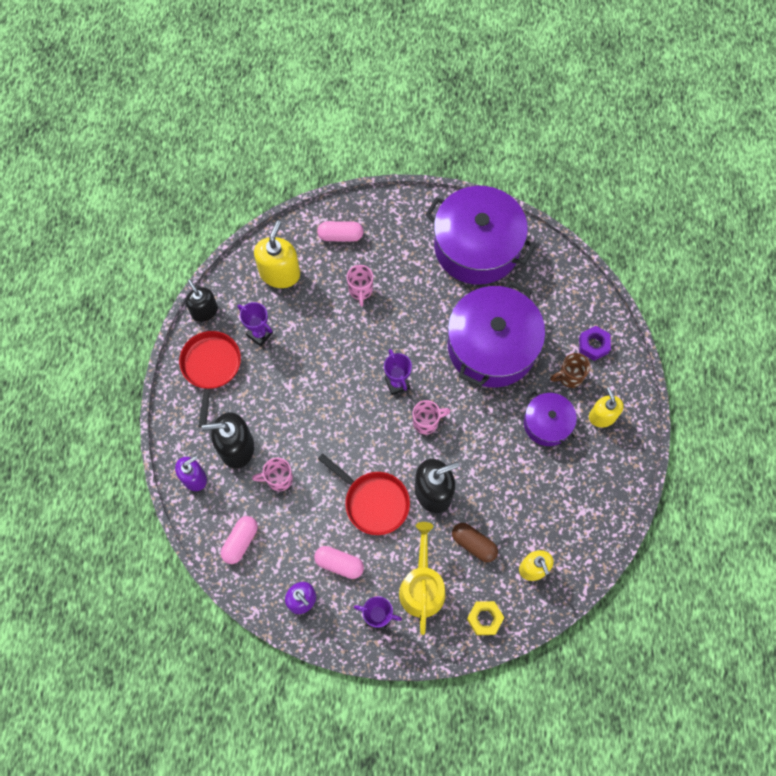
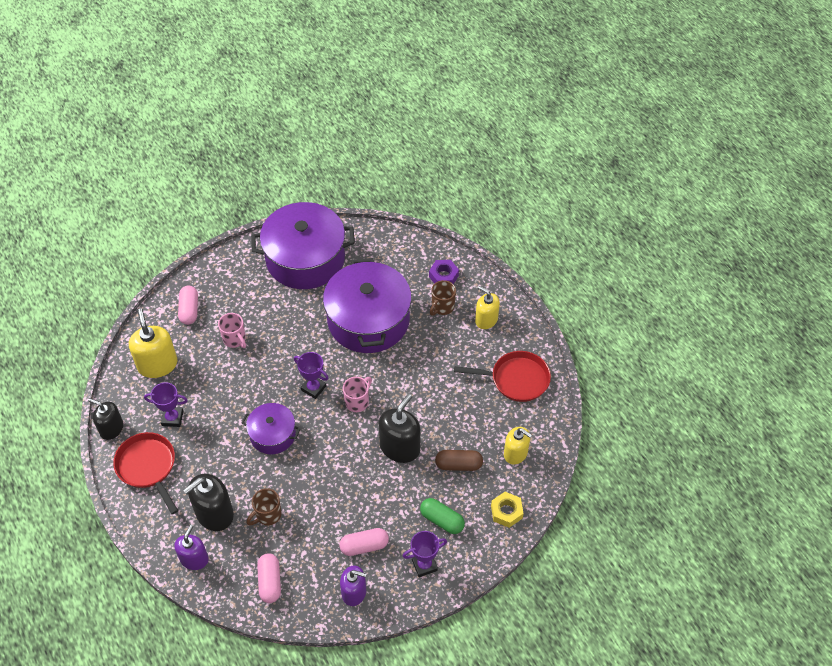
camera: 35 degrees left, 15 degrees down
(278, 479) = (267, 515): pink mug -> brown mug
(340, 236) = (189, 310): pink capsule -> pink capsule turned 60 degrees counterclockwise
(373, 501) = (358, 483): red pan -> red pan (516, 379)
(422, 586) = (442, 520): yellow watering can -> green capsule
(547, 423) = (450, 348): purple pot -> purple pot (272, 434)

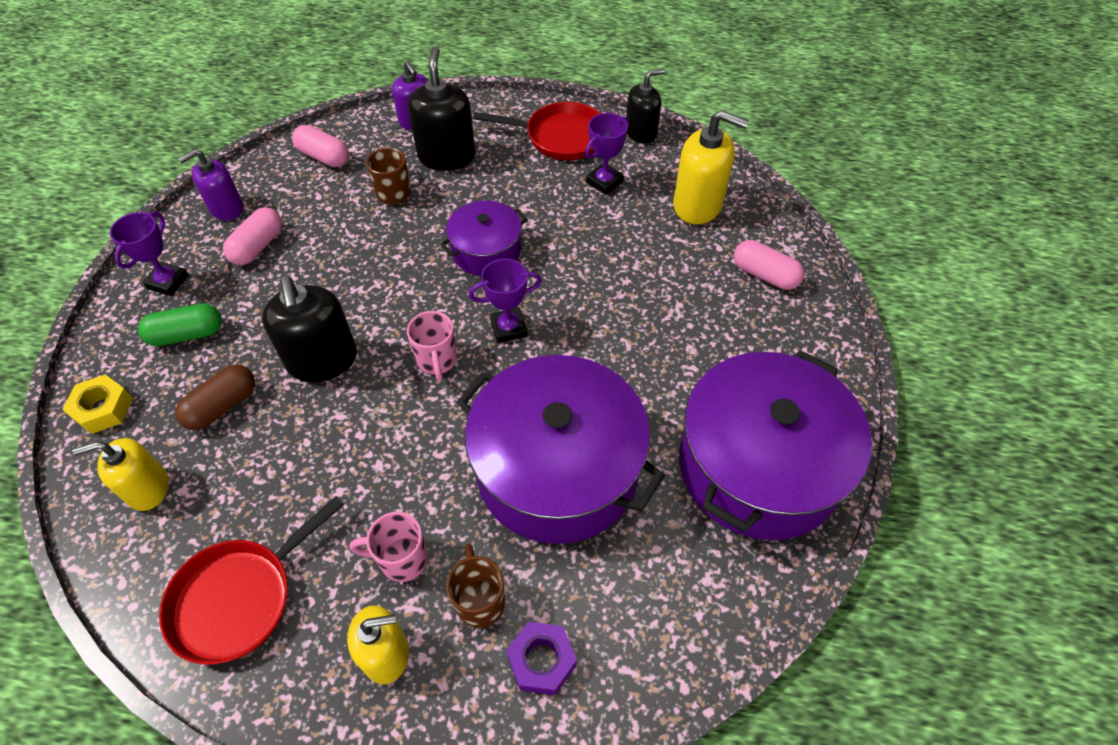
camera: 130 degrees right, 0 degrees up
(235, 339) = (669, 293): pink mug -> pink mug (402, 559)

